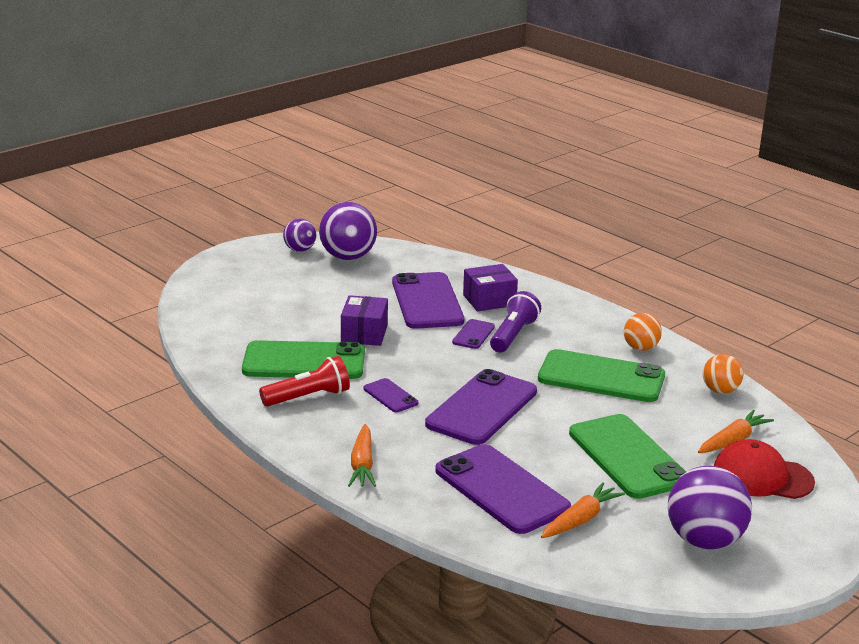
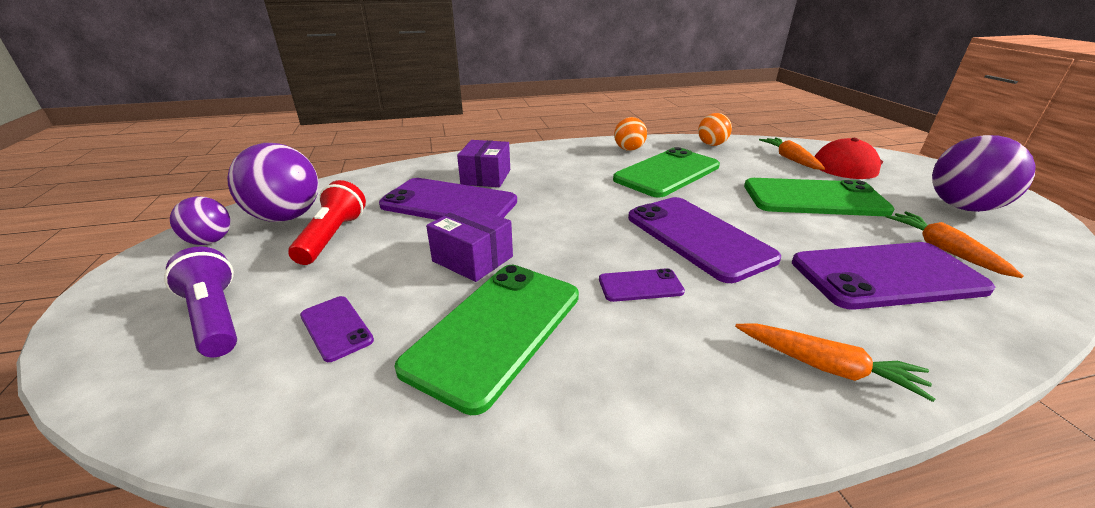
camera: 60 degrees left, 5 degrees up
(308, 397) = (603, 359): red flashlight -> red flashlight (333, 237)
(473, 334) = (542, 201): purple phone -> purple phone (336, 328)
(513, 335) = (562, 185): purple flashlight -> purple flashlight (215, 317)

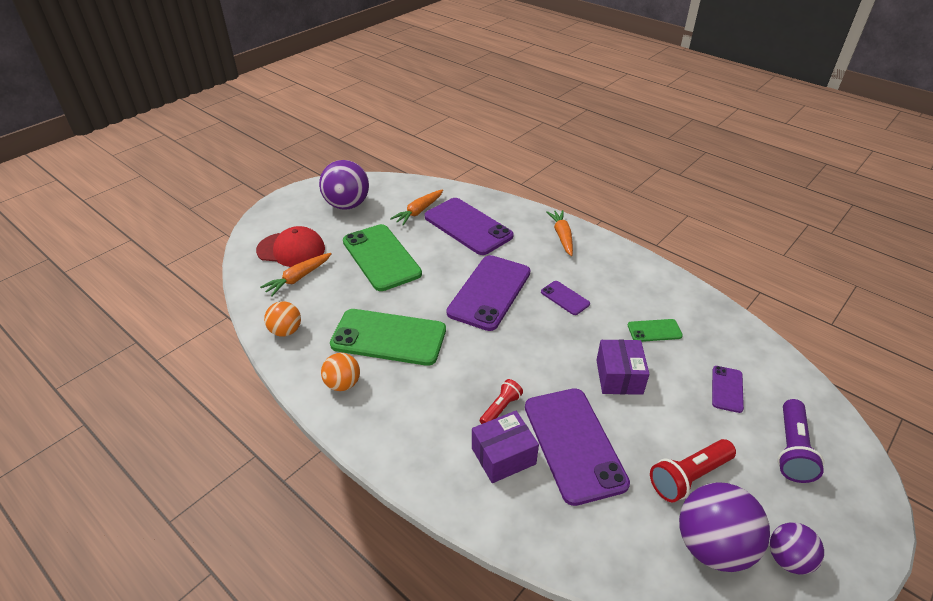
camera: 125 degrees left, 10 degrees up
(496, 330) = (654, 331): green phone -> green phone, size x0.47
(527, 189) = (501, 408): none -> red flashlight

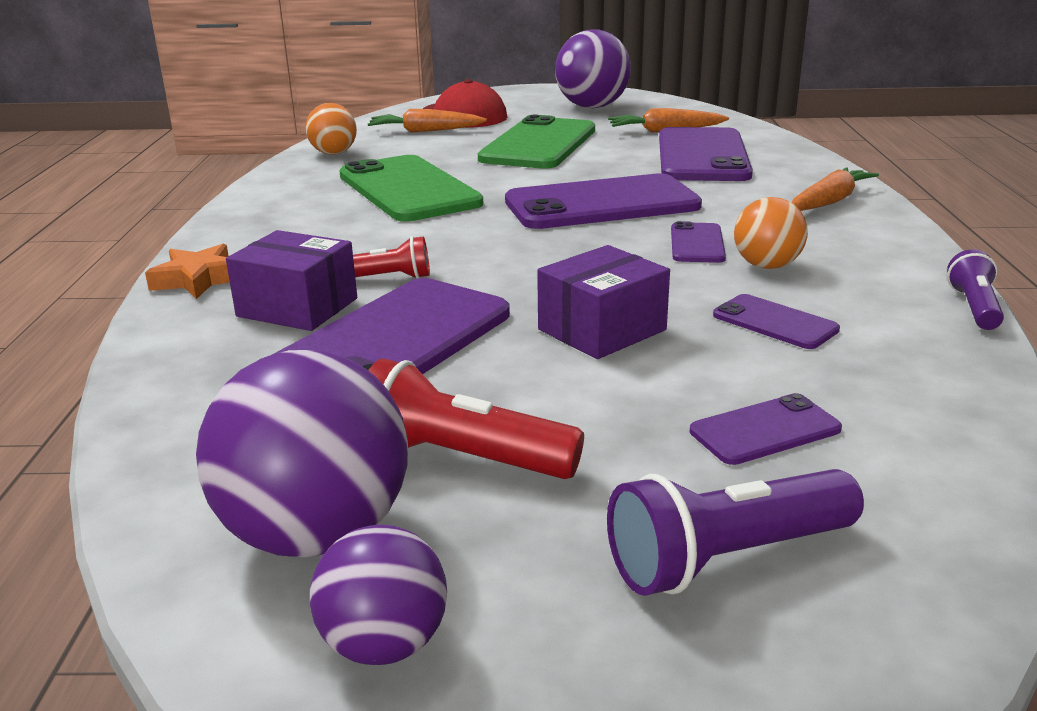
camera: 50 degrees right, 15 degrees down
(343, 384) = (293, 197): orange ball -> orange ball (766, 266)
(427, 477) = (199, 279): none -> orange star
(654, 331) = (774, 322): green phone -> purple phone
(685, 280) = (974, 307): none -> purple flashlight

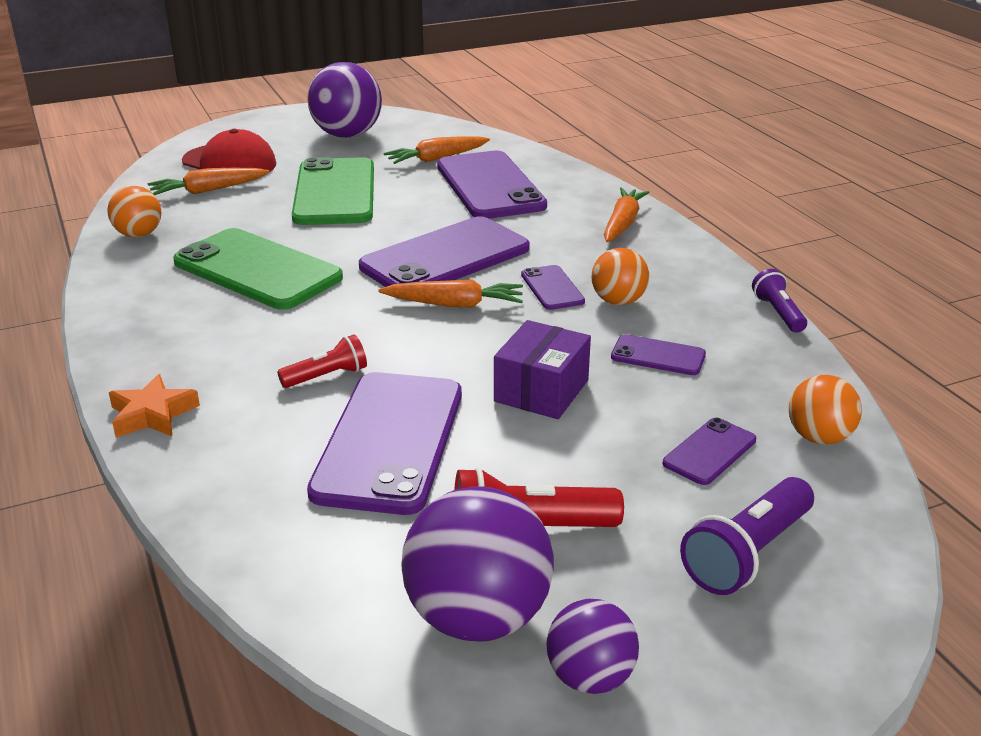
camera: 25 degrees left, 5 degrees up
(297, 307) = (275, 424): purple box -> none
(575, 241) = (454, 304): none -> orange carrot
(939, 447) = (819, 437): none -> orange ball

